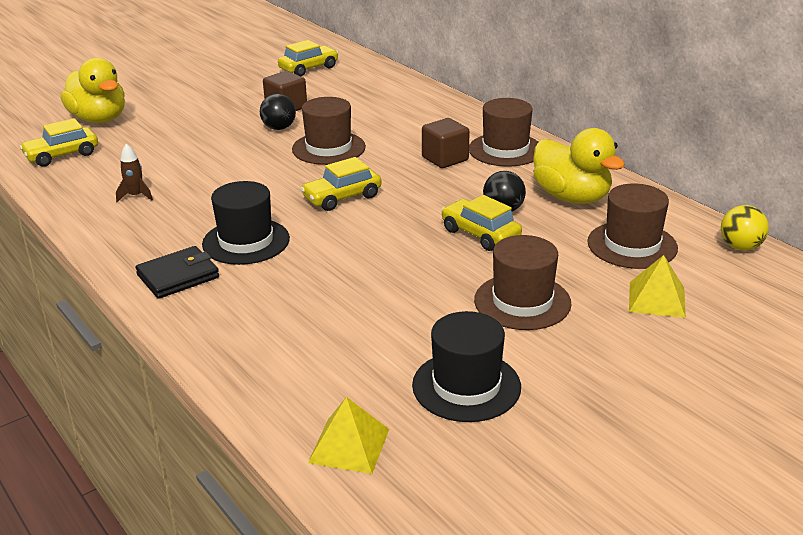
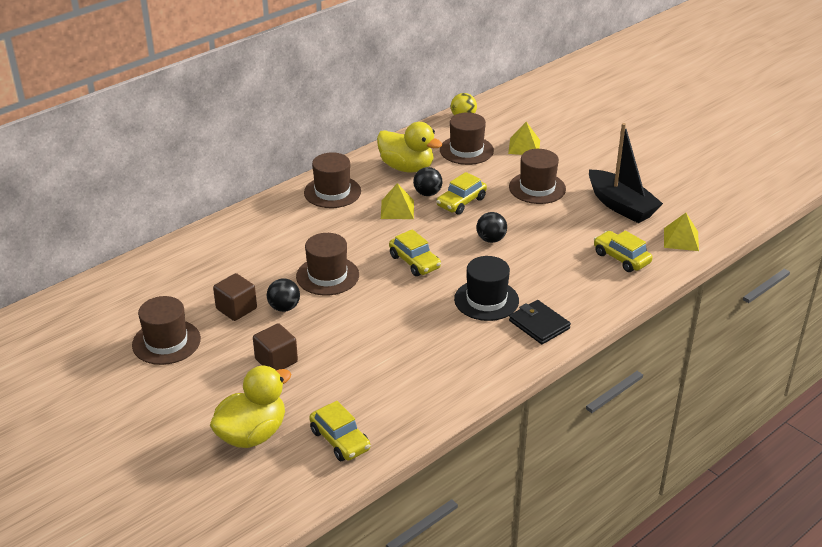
camera: 95 degrees left, 5 degrees up
(136, 196) = (421, 371): brown rocket -> none
(248, 82) = (166, 342): none -> brown hat
(309, 68) = (134, 305): yellow car -> yellow car (621, 258)
(382, 252) = (491, 239): none -> black ball
(445, 159) = (348, 218): brown cube -> brown cube (276, 360)
(464, 189) = (397, 209): none -> yellow pyramid
(466, 386) = (621, 205): black hat -> black boat
(572, 197) = (407, 167): yellow duck -> yellow duck turned 75 degrees clockwise

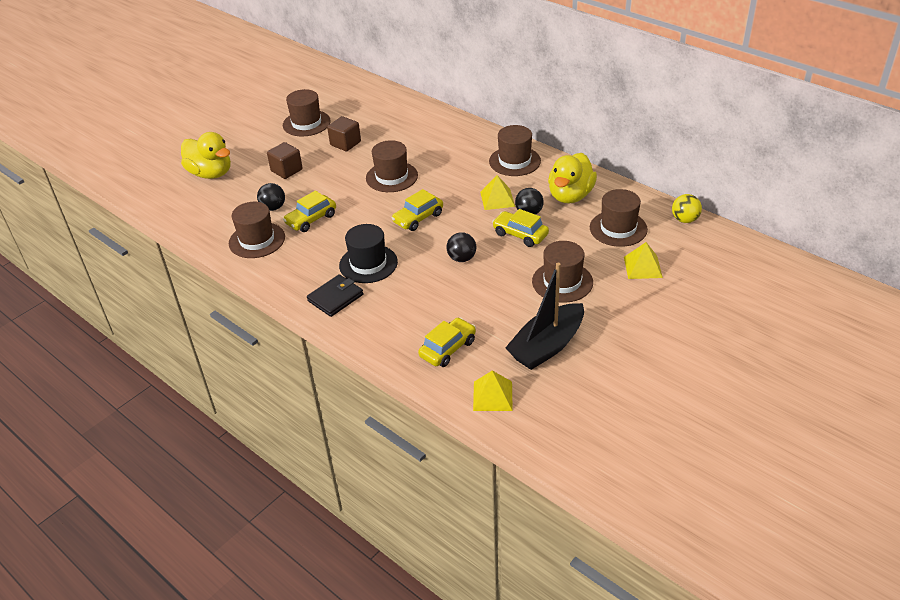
camera: 85 degrees right, 5 degrees up
(284, 307) = (348, 163): black ball -> black ball (273, 208)
(340, 440) = (201, 210): yellow car -> yellow car (311, 219)
(421, 385) = (257, 240): none -> brown hat

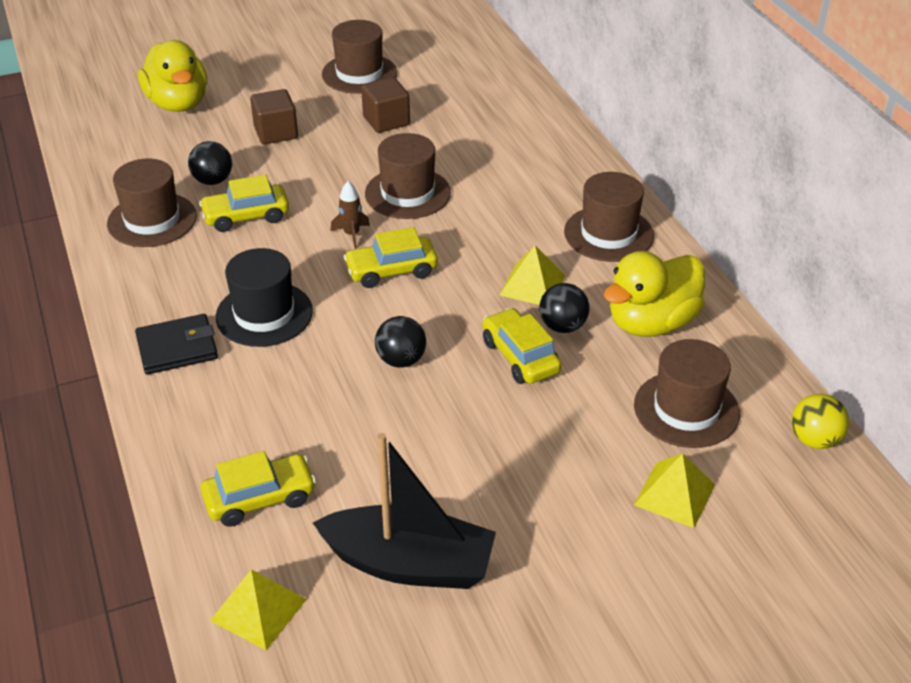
camera: 25 degrees right, 0 degrees up
(380, 208) = (351, 234): none -> brown rocket
(547, 346) = (409, 564): black boat -> black boat turned 150 degrees counterclockwise
(562, 282) = (521, 464): brown hat -> none

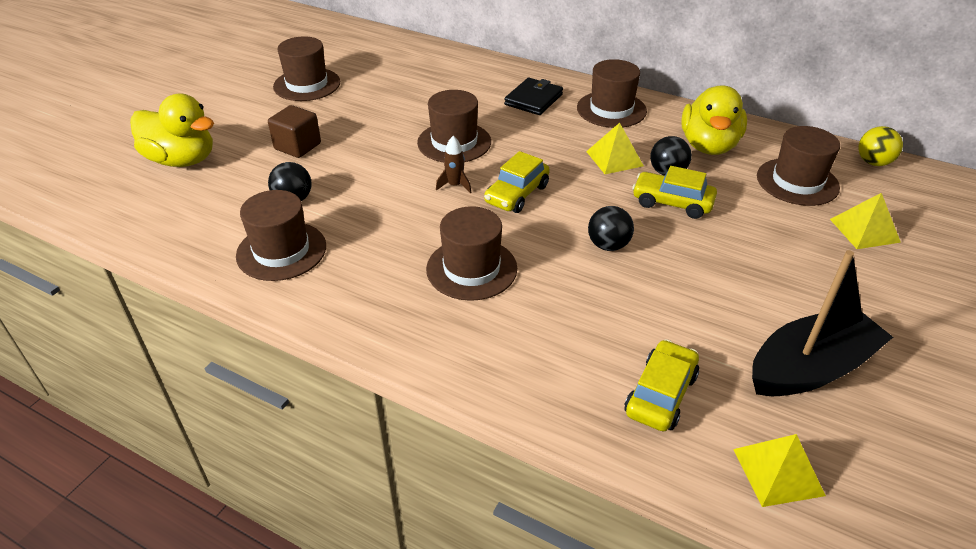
camera: 40 degrees left, 0 degrees up
(177, 348) = (441, 330): black wallet -> black wallet (533, 99)
(246, 216) = (358, 211): yellow car -> none
(264, 314) = (471, 269): black hat -> brown hat
(386, 121) = (371, 105): brown cube -> none

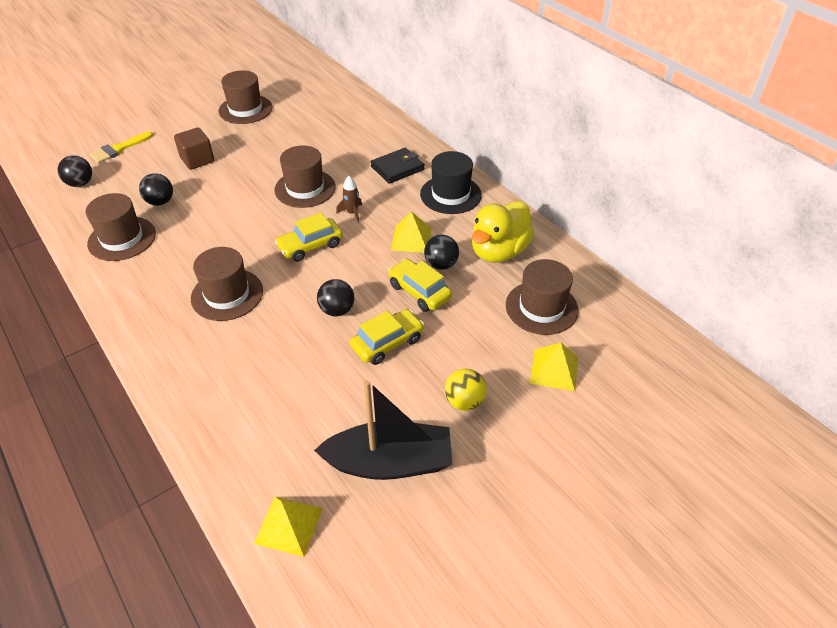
camera: 25 degrees right, 5 degrees up
(165, 208) = (80, 183): none -> black ball
(182, 160) = (118, 149): yellow duck -> yellow brush
(455, 185) = (274, 224): brown rocket -> brown rocket (352, 213)
(611, 109) = (450, 194): brown hat -> black hat
(661, 394) = (264, 437): yellow car -> yellow car (387, 343)
(873, 162) = (629, 312): yellow ball -> yellow ball (464, 401)

